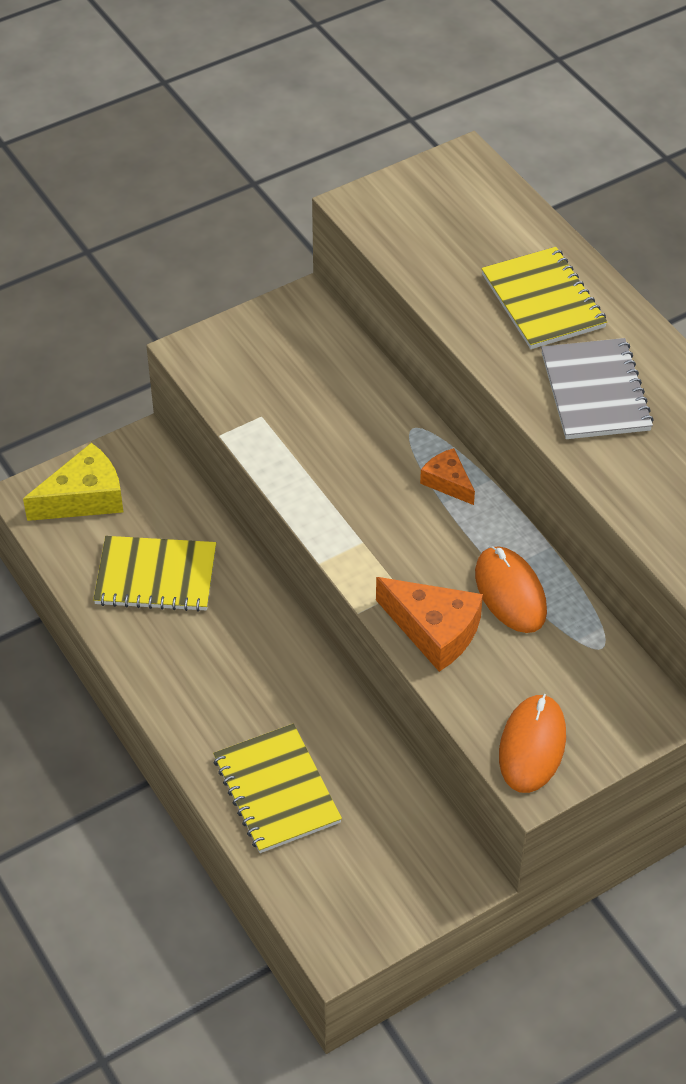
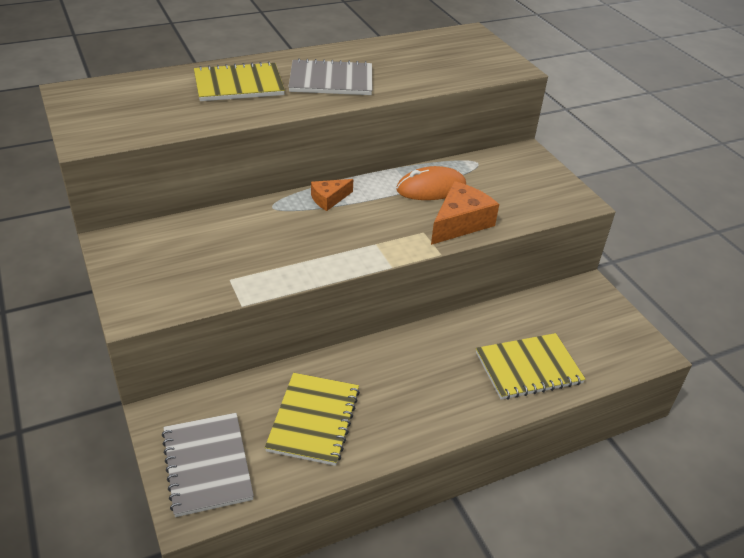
camera: 85 degrees left, 10 degrees down
(84, 498) = (207, 465): yellow cheese -> grey notebook
(532, 746) = (553, 198): orange mouse -> none

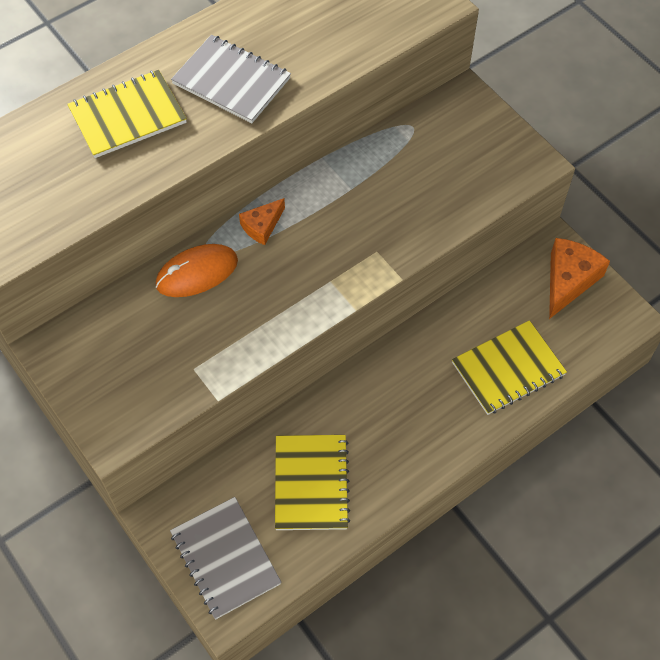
camera: 10 degrees left, 20 degrees up
(331, 80) = (231, 81): grey notebook -> grey notebook turned 45 degrees clockwise
(431, 188) = (370, 181): orange mouse -> orange mouse (197, 273)
(460, 223) = (412, 228): orange cheese -> orange cheese (569, 280)

